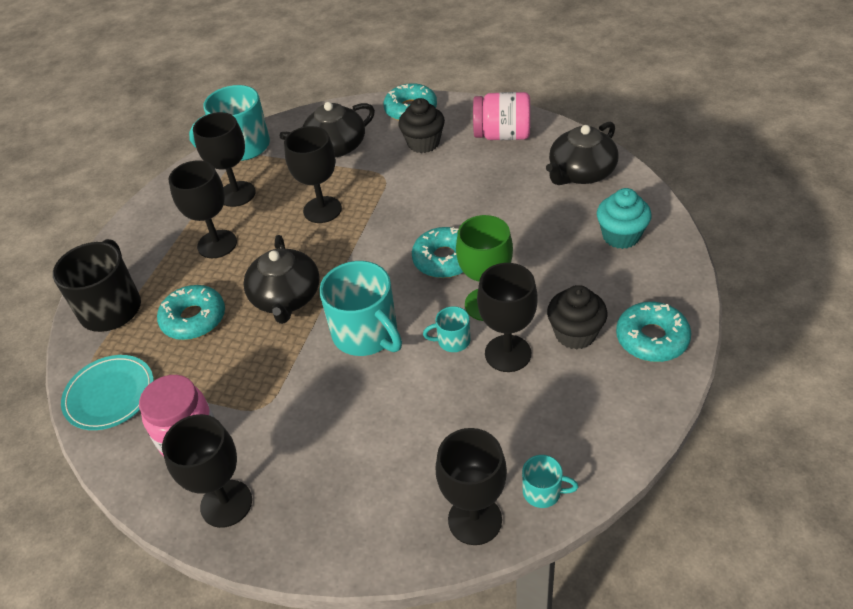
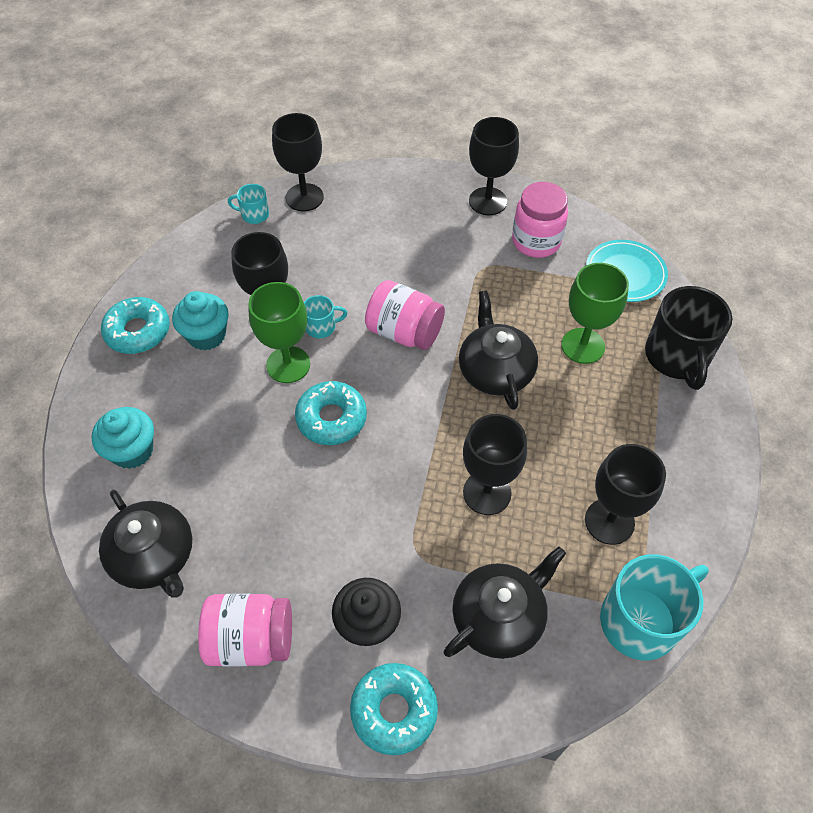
camera: 170 degrees right, 10 degrees up
(194, 319) = (583, 346): turquoise donut -> green goblet
(217, 244) = (600, 439): black goblet -> none
(366, 334) = (404, 332): turquoise mug -> pink jar
(575, 334) = (206, 335): black cupcake -> turquoise cupcake
(581, 173) = (154, 556): black teapot -> black teapot turned 105 degrees clockwise

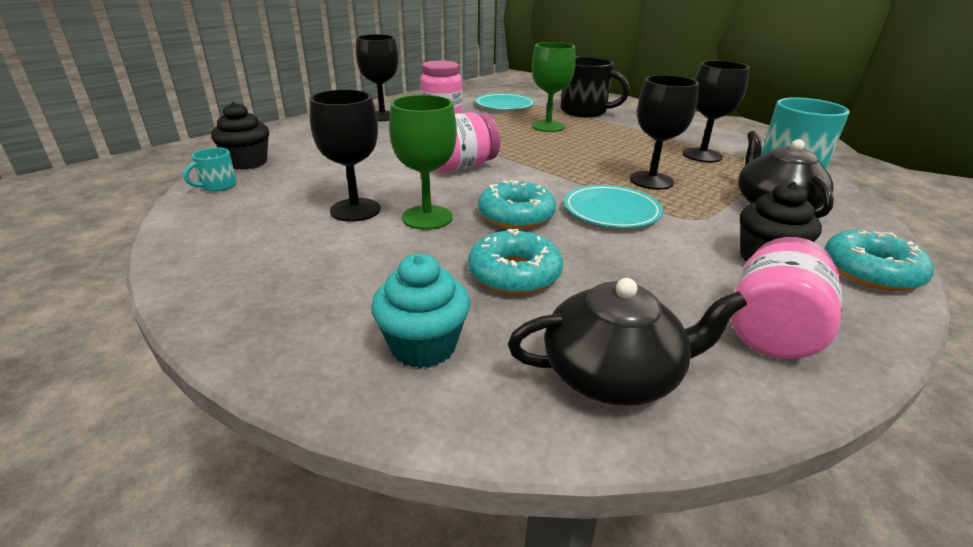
camera: 60 degrees left, 25 degrees down
(138, 331) = (241, 290): turquoise donut -> turquoise donut (514, 273)
(206, 335) = (323, 248): turquoise cupcake -> none
(304, 197) = (247, 163): black goblet -> black cupcake
(321, 327) = (405, 193): turquoise mug -> none
(388, 482) = (611, 211): none -> turquoise plate
(495, 370) = (538, 151): black teapot -> none

